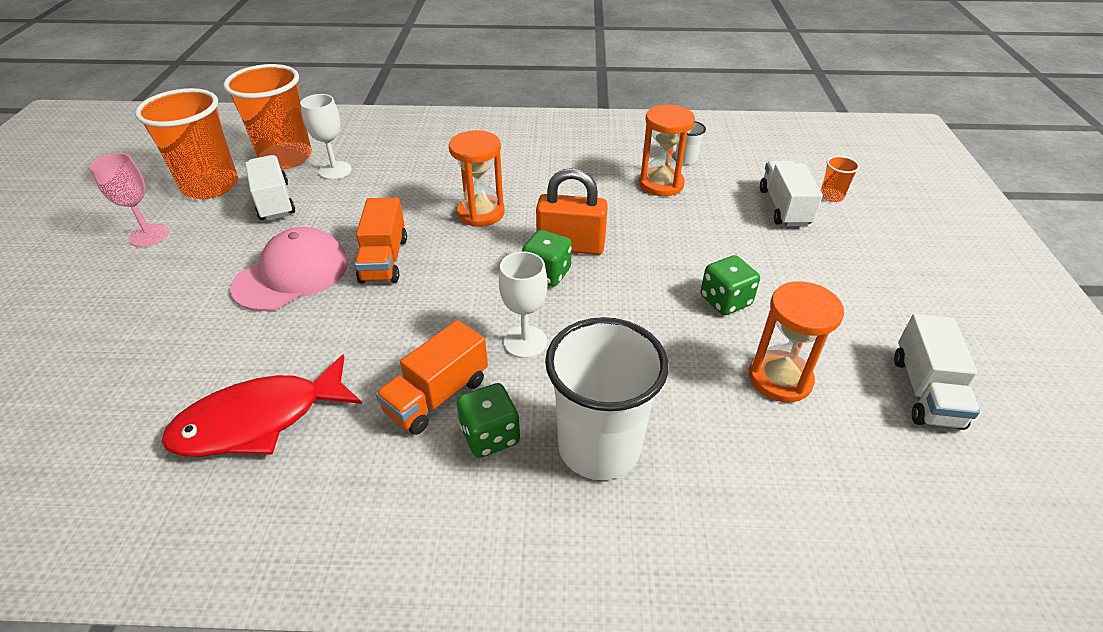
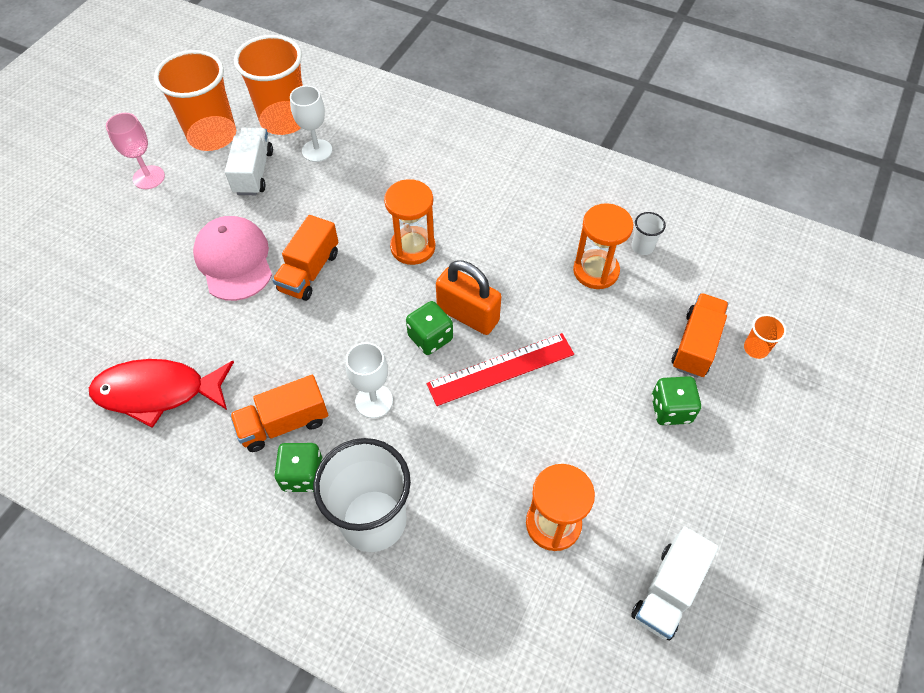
camera: 25 degrees right, 15 degrees up
(292, 274) = (234, 260): pink cap -> pink cap turned 90 degrees counterclockwise
(633, 276) = (501, 369): none -> red ruler
(725, 301) = (562, 428): green dice -> green dice (671, 409)
(784, 207) = (695, 344): white truck -> orange truck

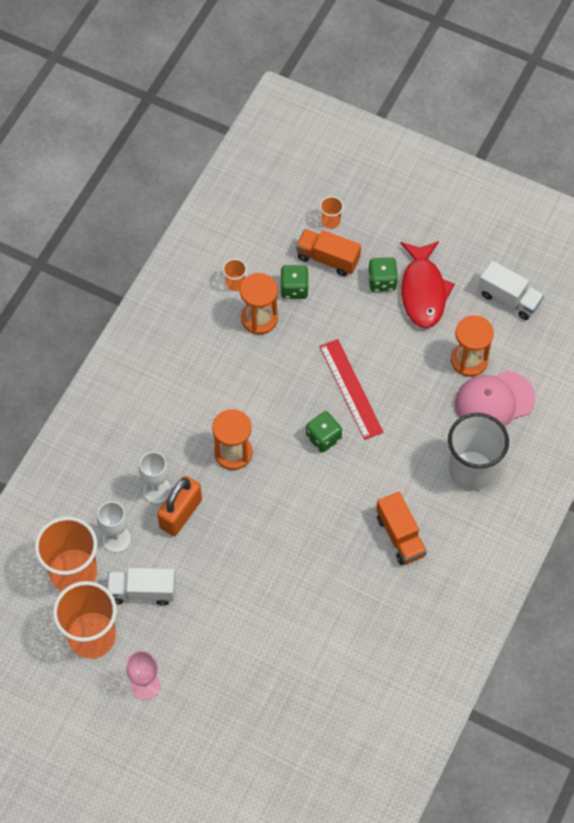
camera: 90 degrees left, 5 degrees up
(158, 392) = (376, 631): red fish -> red fish (423, 291)
(234, 260) = (246, 594): pink cap -> pink cap (494, 401)
(303, 475) = (440, 519): green dice -> green dice (294, 289)
(309, 271) = (258, 532): orange truck -> none
(374, 401) = (380, 475): white goblet -> white goblet (157, 490)
(468, 315) = (302, 411): orange padlock -> orange padlock (180, 513)
(642, 247) = (235, 283): white cup -> orange cup

